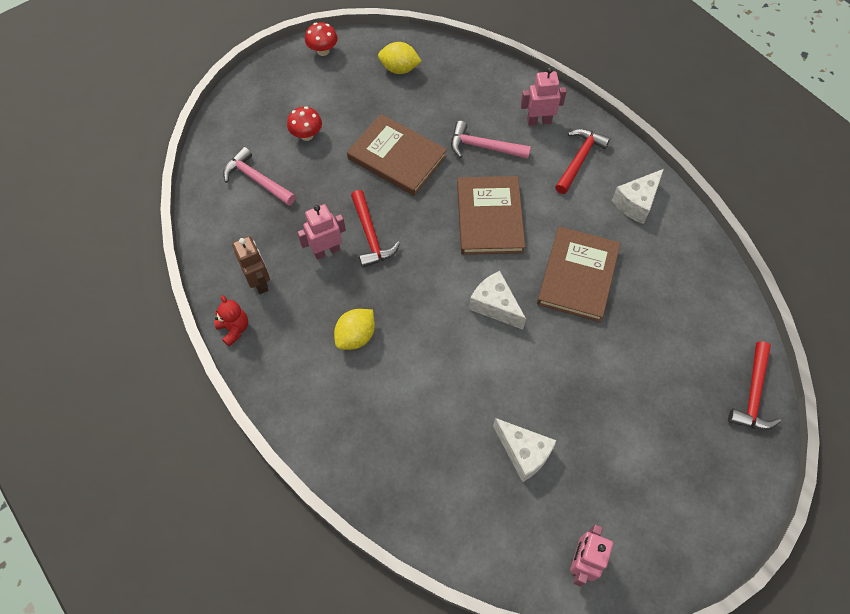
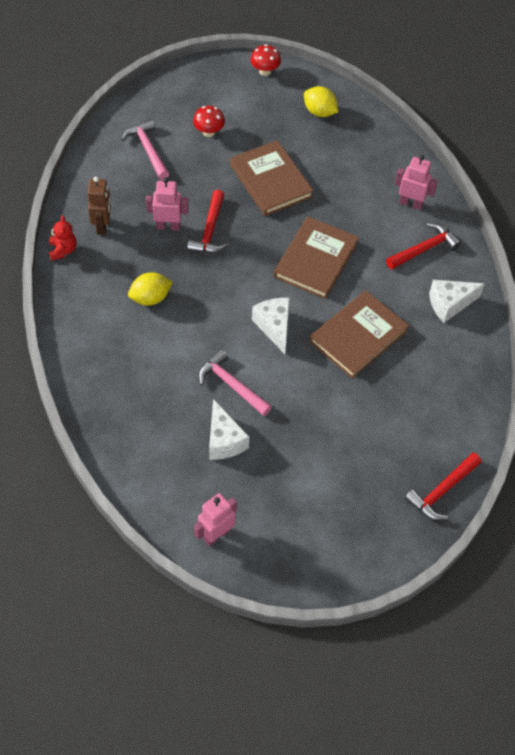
camera: 25 degrees right, 5 degrees down
(483, 147) = (348, 204): pink hammer -> pink hammer (231, 385)

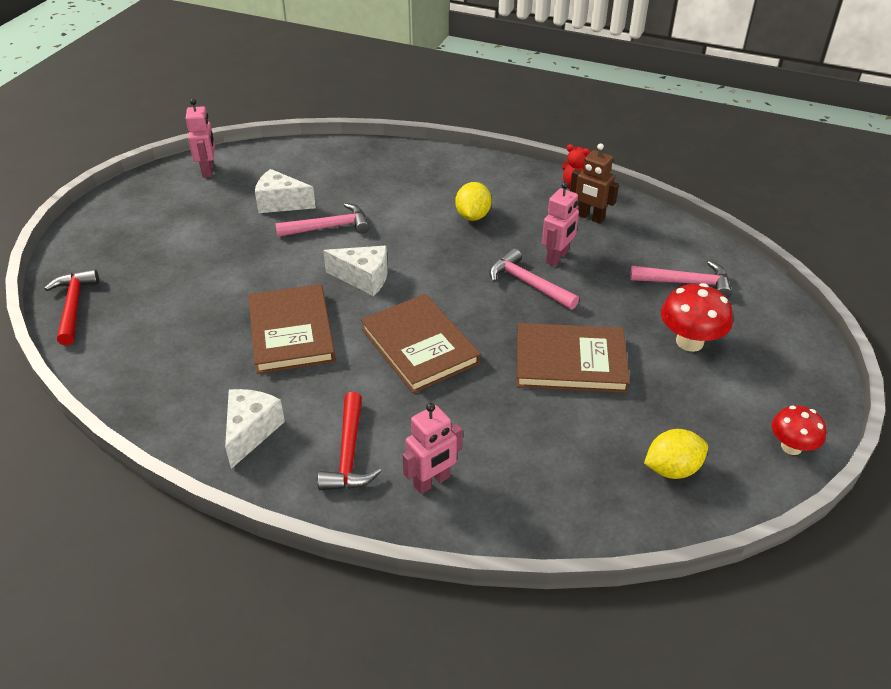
camera: 125 degrees right, 15 degrees down
(209, 132) = (689, 342): red mushroom -> red mushroom, size x1.50
(210, 230) = (528, 284): red hammer -> pink hammer

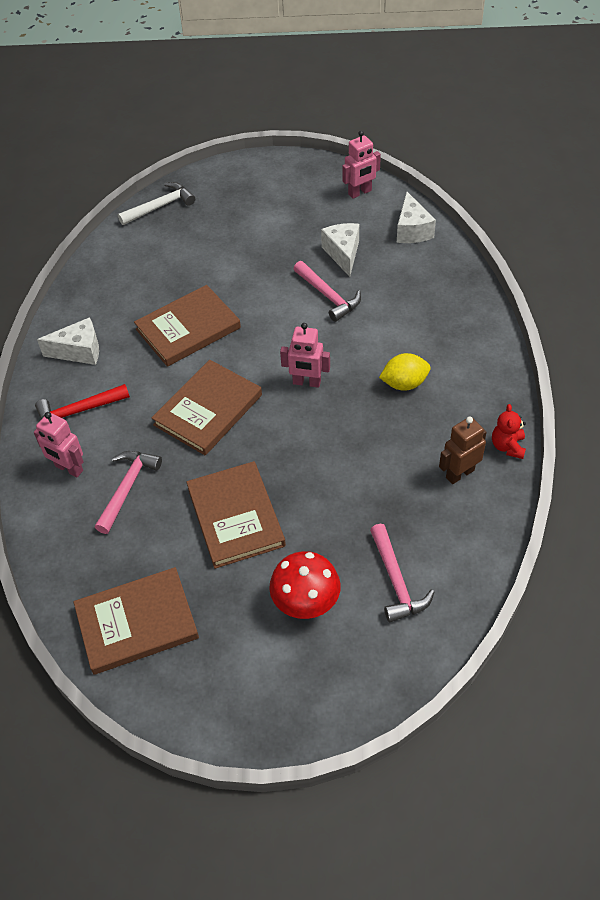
camera: 70 degrees right, 10 degrees up
(74, 306) = (160, 206): red hammer -> white hammer
(363, 278) = (273, 344): white cheese -> white cheese (412, 230)
(528, 284) = (326, 456): pink hammer -> pink hammer (127, 488)
(557, 257) = (377, 466): pink robot -> pink robot (306, 382)
(590, 217) = (459, 473): brown robot -> brown robot turned 45 degrees clockwise
(672, 469) = (137, 622): yellow lemon -> brown book
(791, 447) = (198, 713): red mushroom -> none

